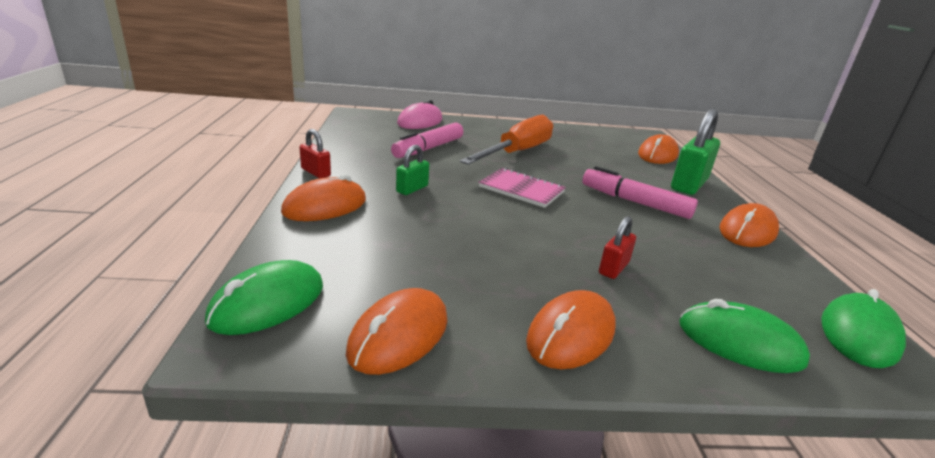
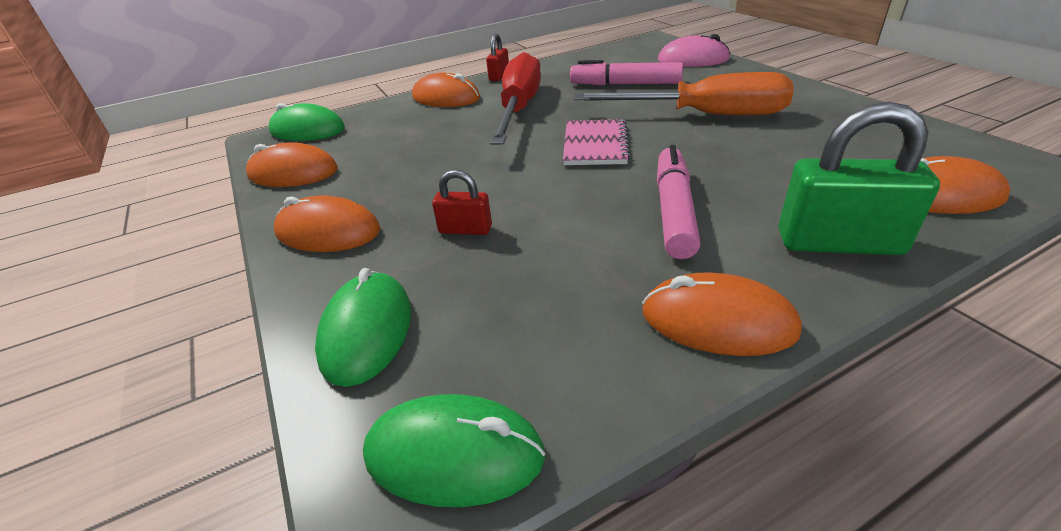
camera: 70 degrees right, 10 degrees up
(412, 189) = (519, 108): green padlock -> red screwdriver

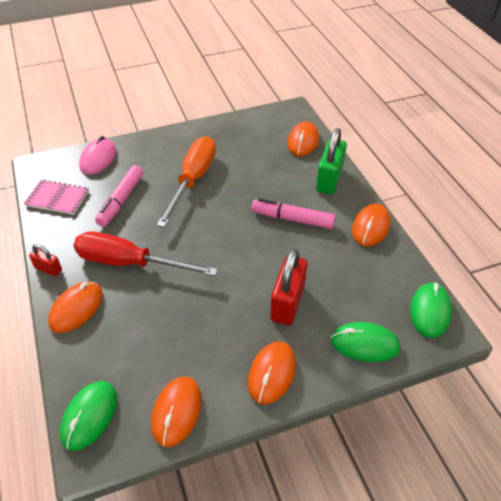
camera: 85 degrees left, 10 degrees up
(465, 229) = (287, 303): red padlock -> red padlock, size x1.91
(595, 144) = (209, 233): pink notebook -> pink notebook (57, 198)

